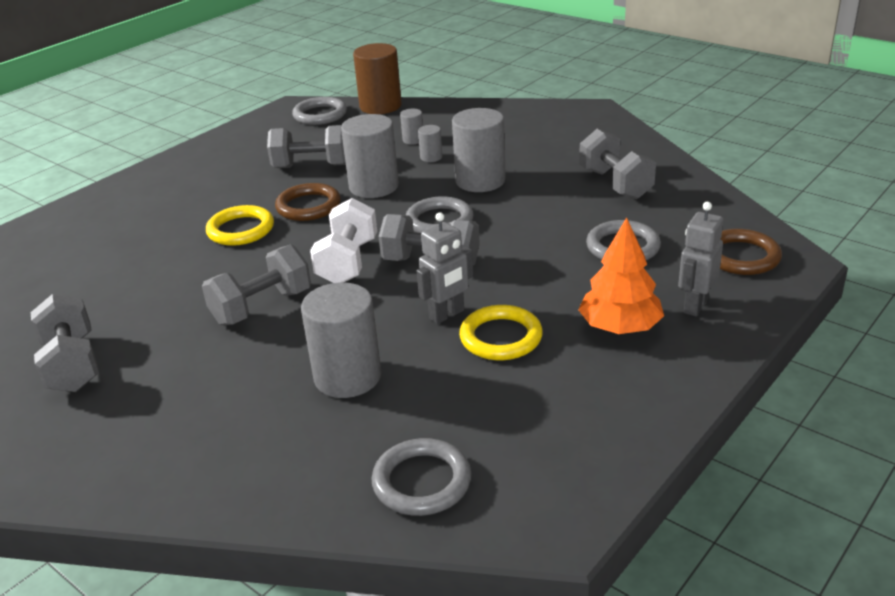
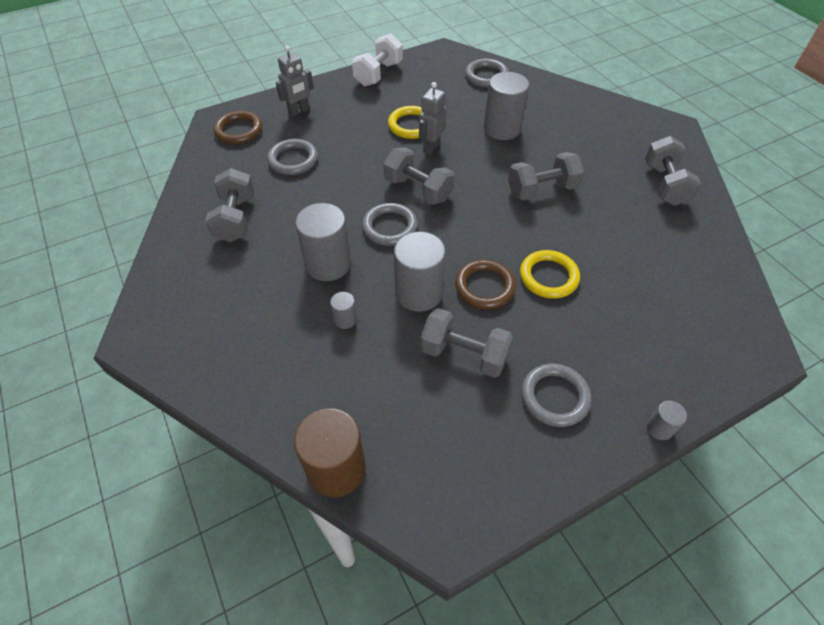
camera: 160 degrees left, 20 degrees up
(320, 115) = (419, 482): grey ring -> grey ring (554, 397)
(348, 262) = (474, 209): white dumbbell -> white dumbbell (378, 74)
(413, 140) = (343, 361): grey cylinder -> grey cylinder (659, 428)
(447, 315) = (431, 147): grey robot -> grey robot turned 45 degrees counterclockwise
(620, 327) = (347, 112): orange tree -> none

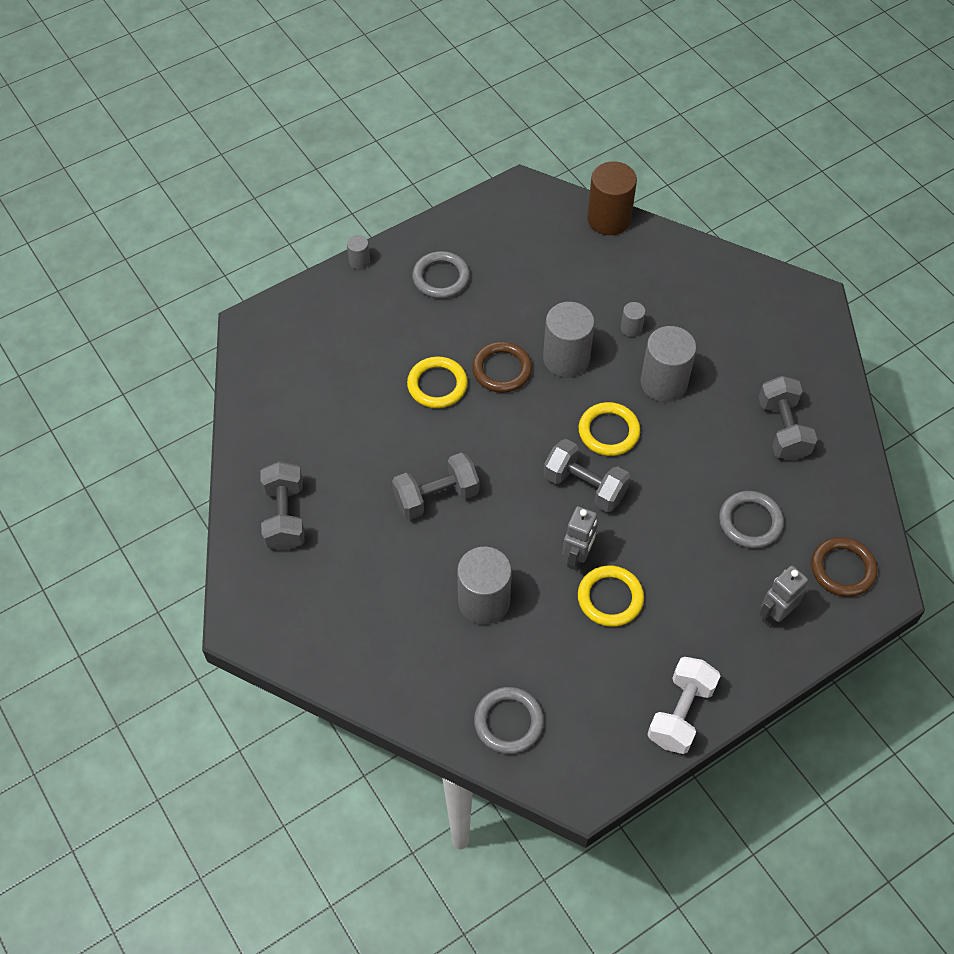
camera: 175 degrees right, 5 degrees up
(390, 227) = (608, 431): grey ring -> yellow ring
(464, 354) = (518, 305): grey dumbbell -> none

